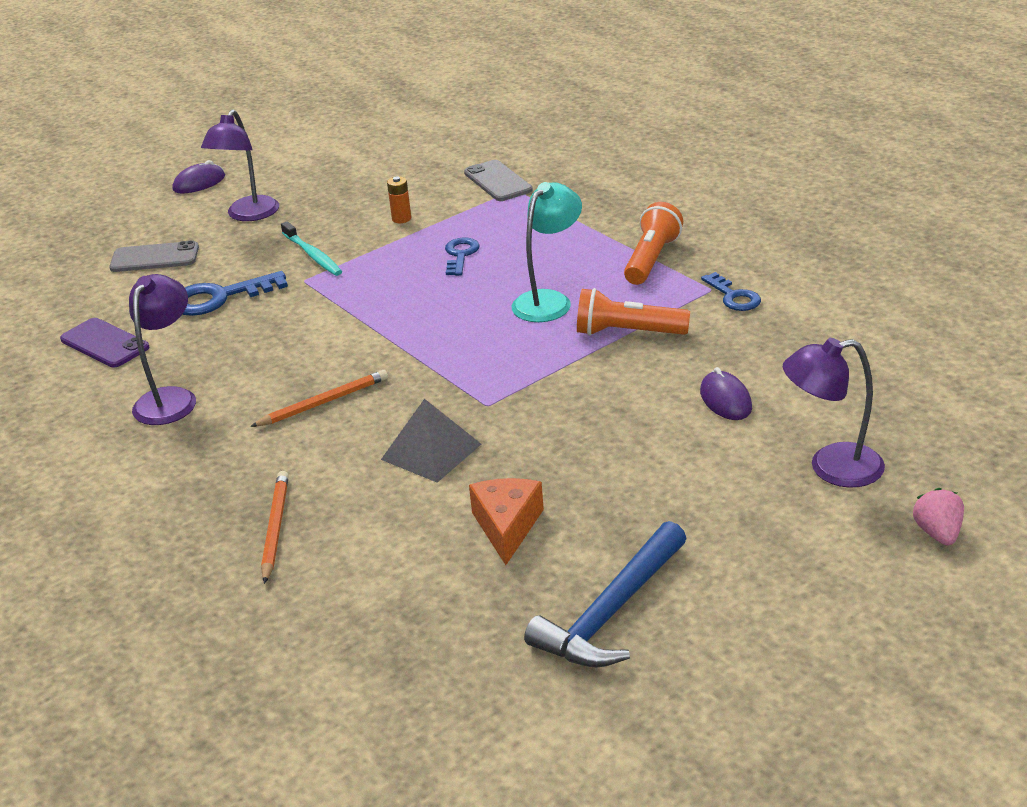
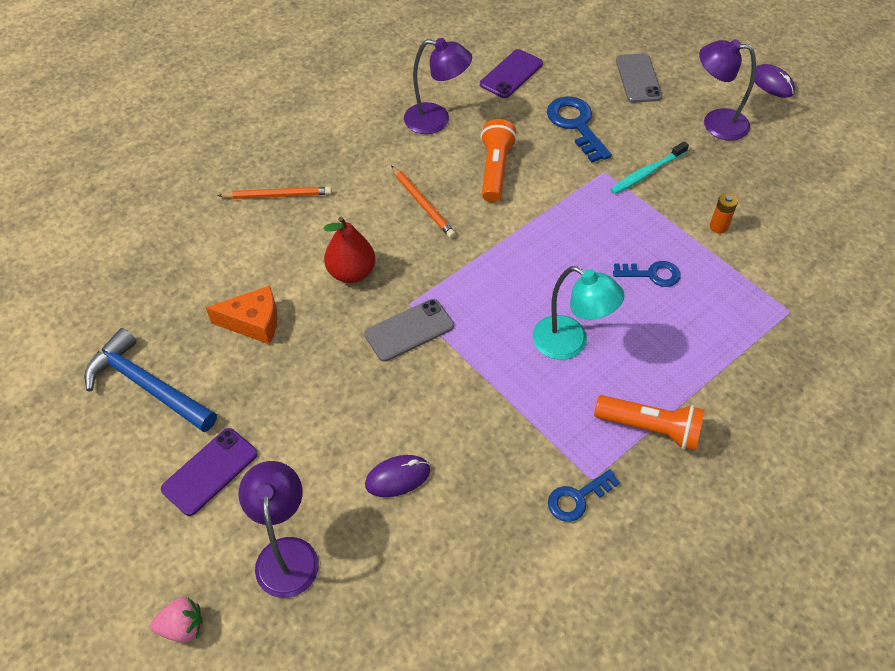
camera: 85 degrees right, 20 degrees up
(431, 451) = (351, 272): grey pyramid -> red pear
(498, 181) = (806, 296): grey phone -> grey phone (409, 330)
(627, 333) = (513, 404): orange flashlight -> orange flashlight (495, 170)
(737, 537) = (210, 471): none -> purple phone

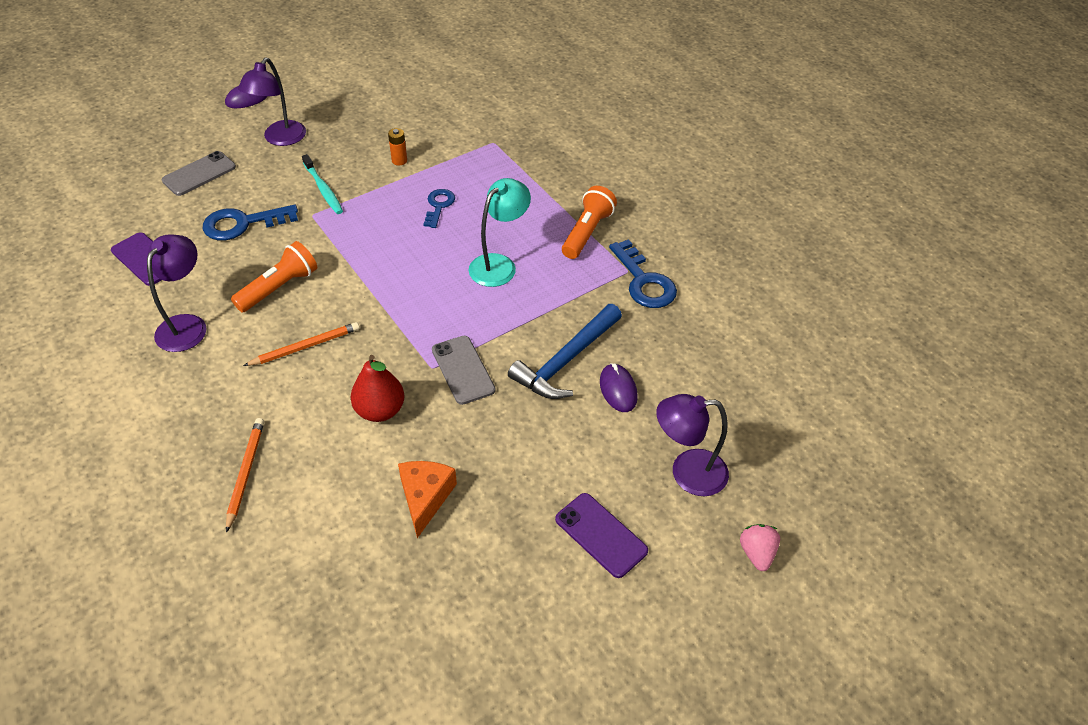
camera: 85 degrees left, 5 degrees down
(147, 385) = (489, 598): blue hammer -> blue hammer (565, 360)
(495, 170) = (279, 287): orange flashlight -> orange flashlight turned 120 degrees clockwise
(577, 498) = (644, 281): blue key -> blue key, size x1.59
(638, 78) = (199, 174): grey phone -> grey phone turned 45 degrees counterclockwise

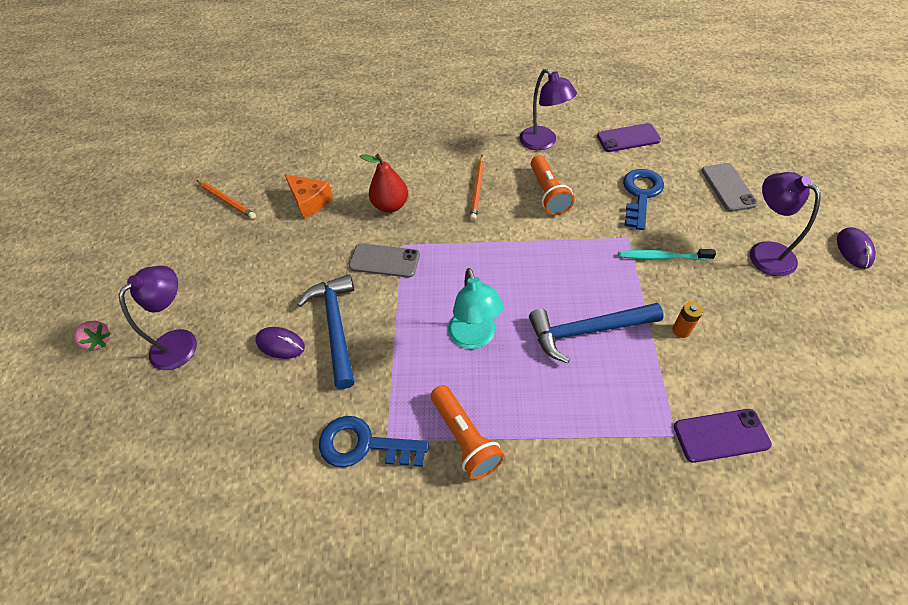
camera: 130 degrees right, 5 degrees up
(245, 473) = (400, 138): orange pencil -> orange pencil (227, 200)
(439, 206) = (586, 330): blue key -> blue hammer
(601, 535) = (201, 268): purple phone -> purple phone (721, 435)

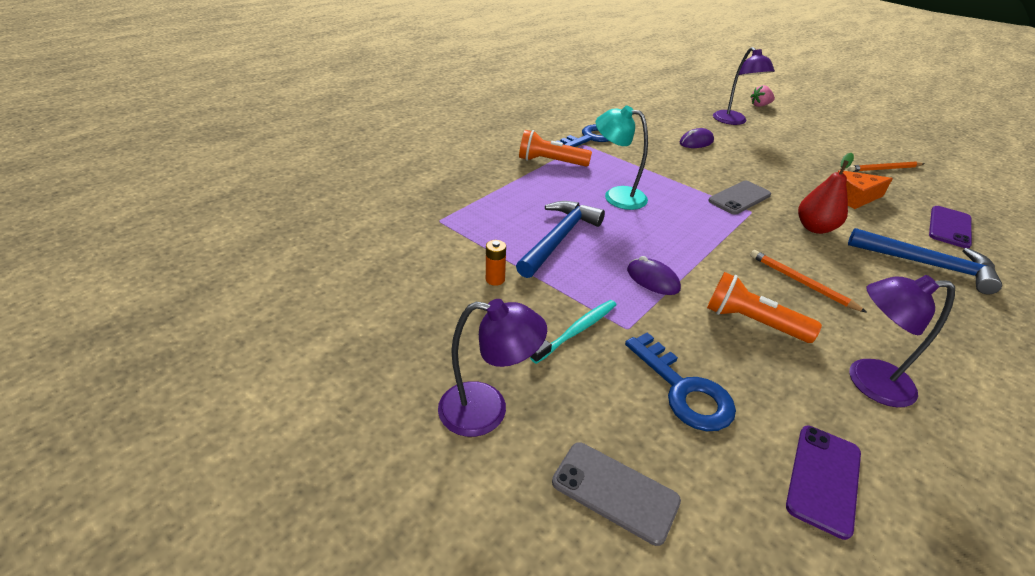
camera: 125 degrees right, 15 degrees down
(336, 326) = (690, 160): blue hammer -> blue hammer (927, 265)
(721, 435) = (409, 235): purple phone -> purple phone (949, 227)
(854, 249) = (379, 504): purple mouse -> purple mouse (652, 280)

